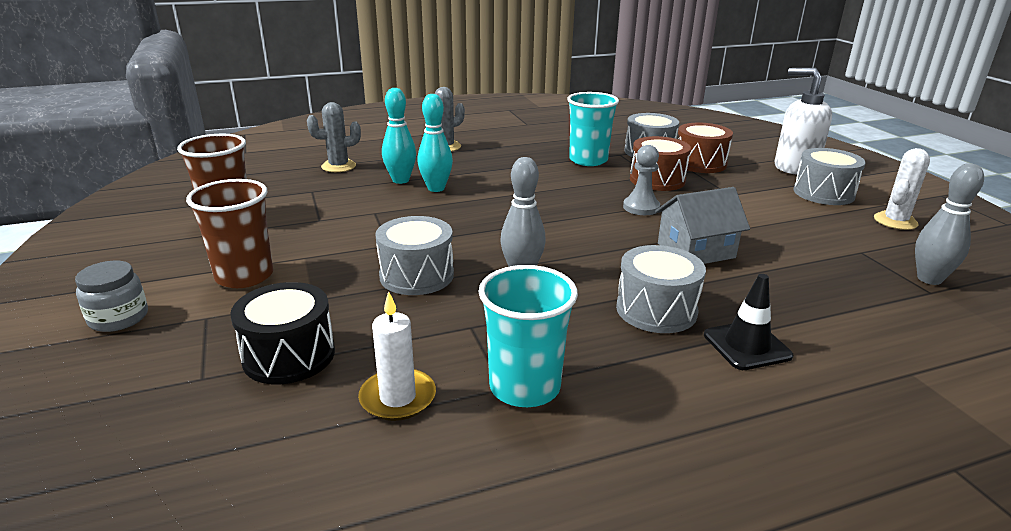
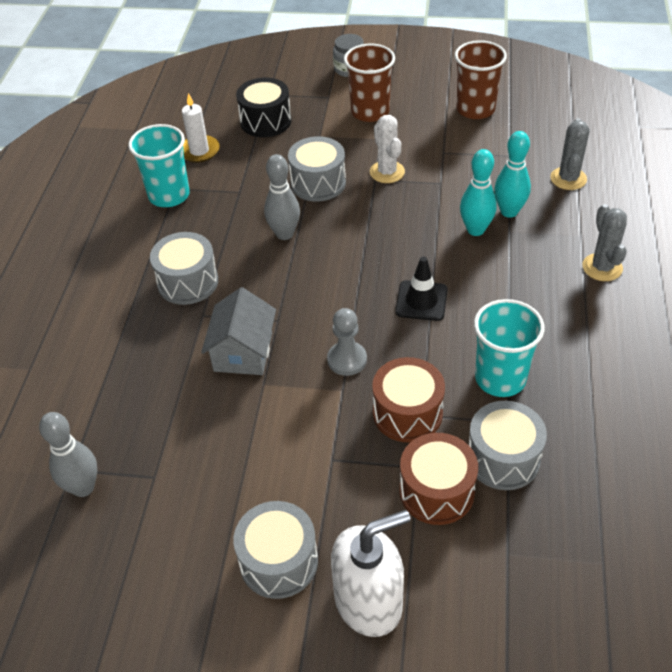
camera: 120 degrees right, 20 degrees up
(747, 345) = (119, 305): black traffic cone -> black traffic cone (421, 301)
(895, 221) = (176, 571): white cactus -> white cactus (387, 172)

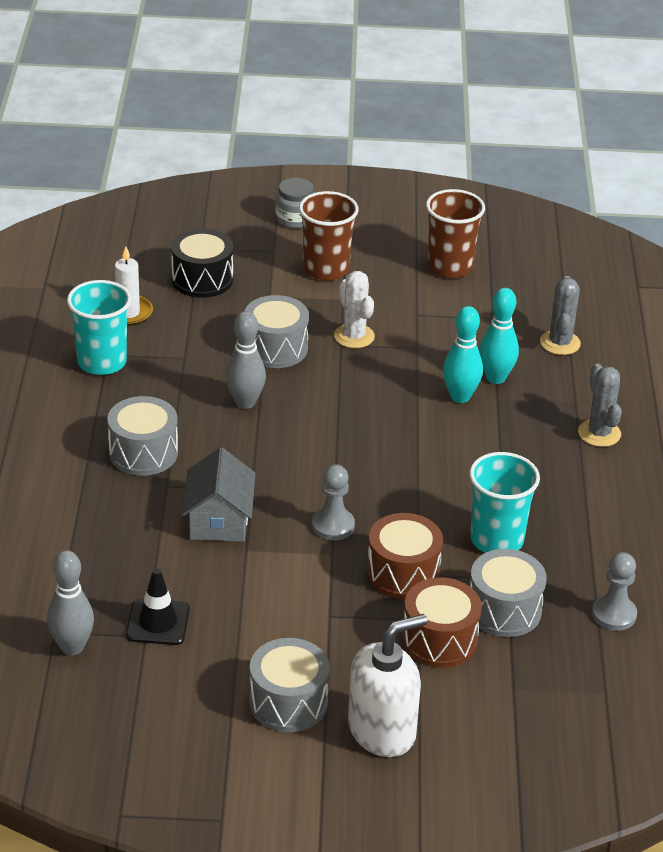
camera: 10 degrees left, 10 degrees down
(421, 301) = (407, 468): black traffic cone -> black traffic cone (158, 622)
(613, 467) = (614, 614): none -> grey pawn

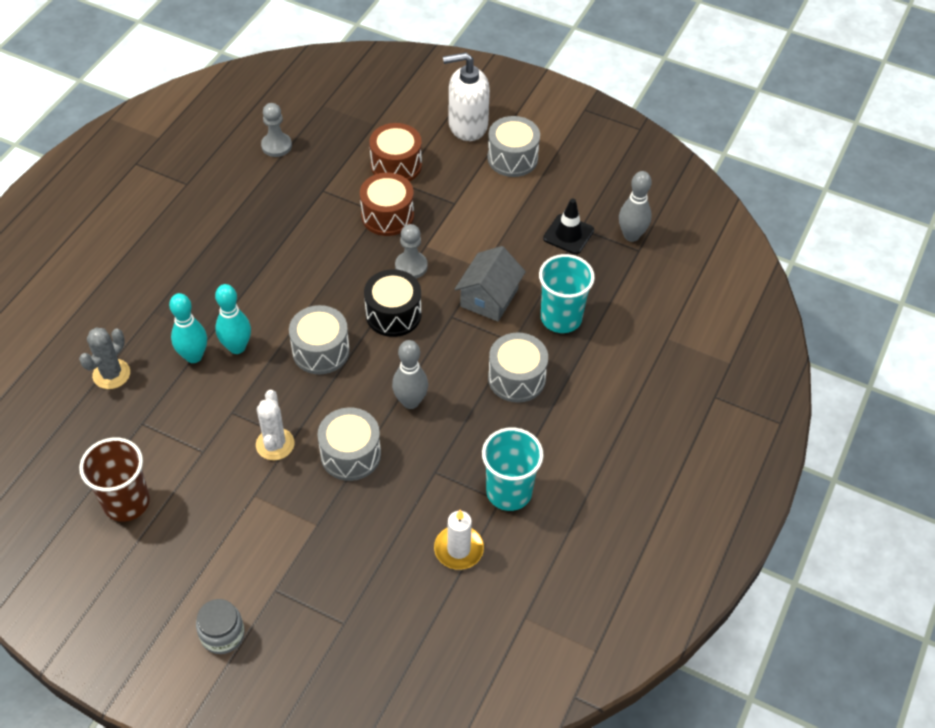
camera: 155 degrees left, 15 degrees up
(202, 279) = (367, 572): black drum -> black drum (393, 314)
(326, 269) = (242, 542): brown cup -> none
(496, 540) = (307, 218): turquoise cup -> turquoise cup (561, 318)
(504, 610) = (342, 170): grey drum -> grey drum (321, 351)
(599, 433) = (162, 277): grey cactus -> none

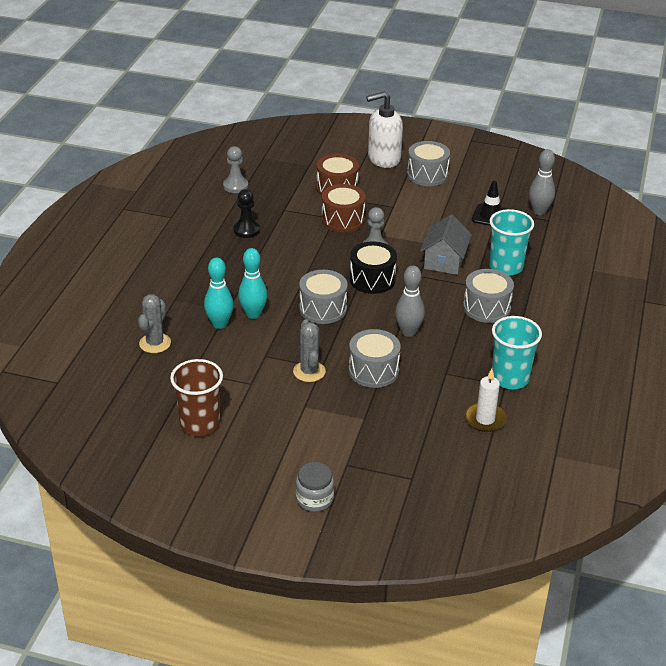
camera: 10 degrees left, 15 degrees down
(268, 216) = (246, 230): none -> black pawn
(275, 444) = (309, 371): white cactus -> grey cactus

